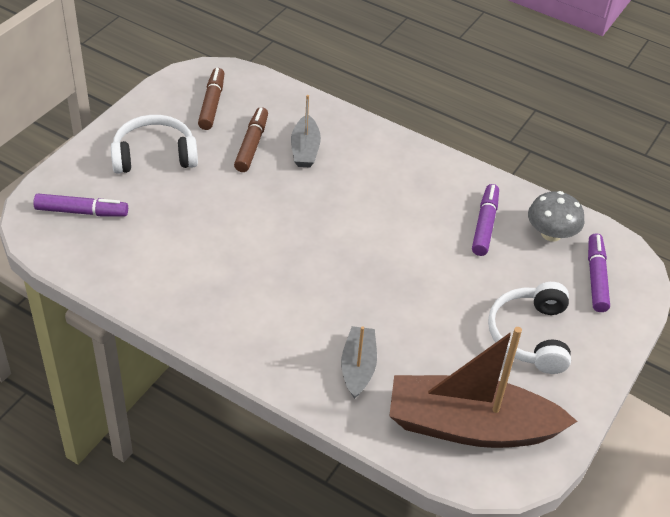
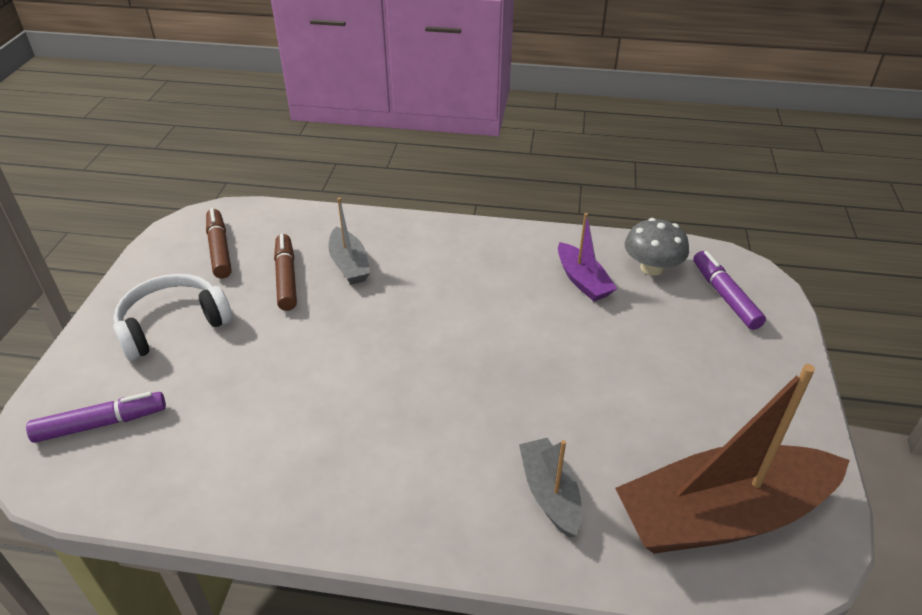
camera: 20 degrees left, 5 degrees down
(484, 225) = (582, 280): purple marker -> purple boat
(530, 335) = (707, 380): white headphones -> none

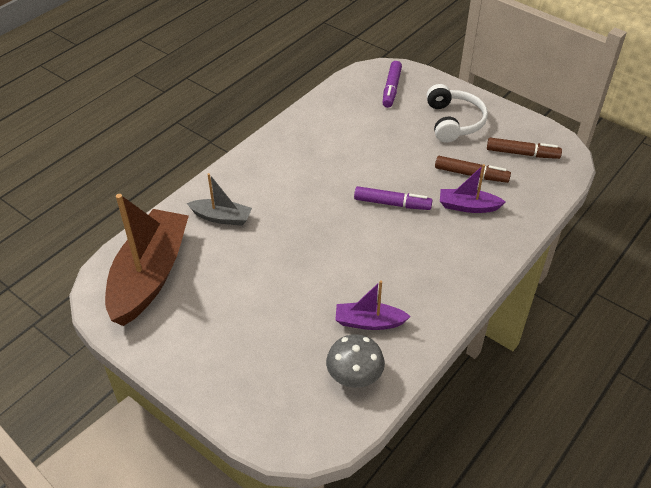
camera: 120 degrees right, 5 degrees up
(349, 264) = (468, 206): grey boat -> purple boat
(724, 296) = (291, 402): purple marker -> purple marker (392, 203)

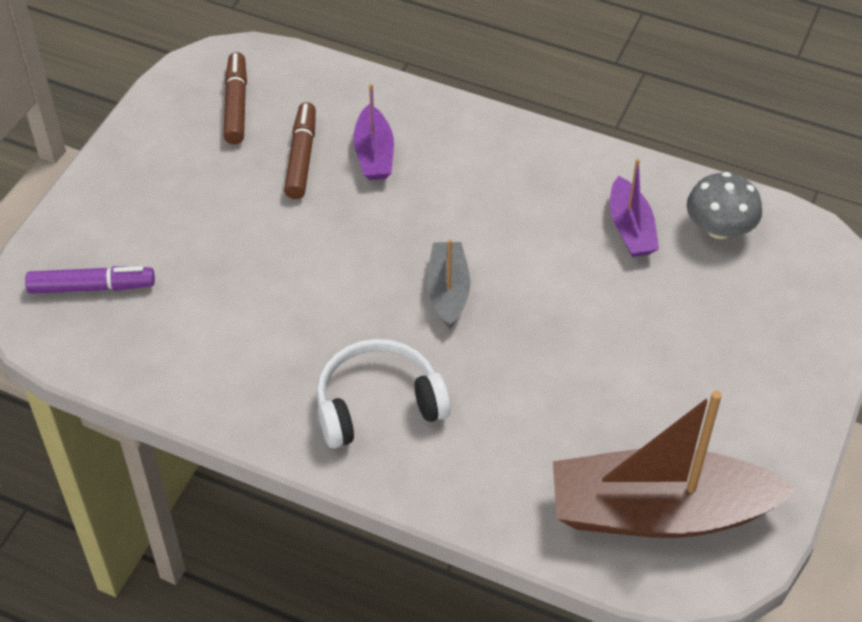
camera: 105 degrees left, 5 degrees up
(221, 217) = (500, 453): grey boat -> grey boat (448, 291)
(392, 203) = (395, 240): purple marker -> none
(454, 122) = (173, 191): white headphones -> white headphones (378, 404)

